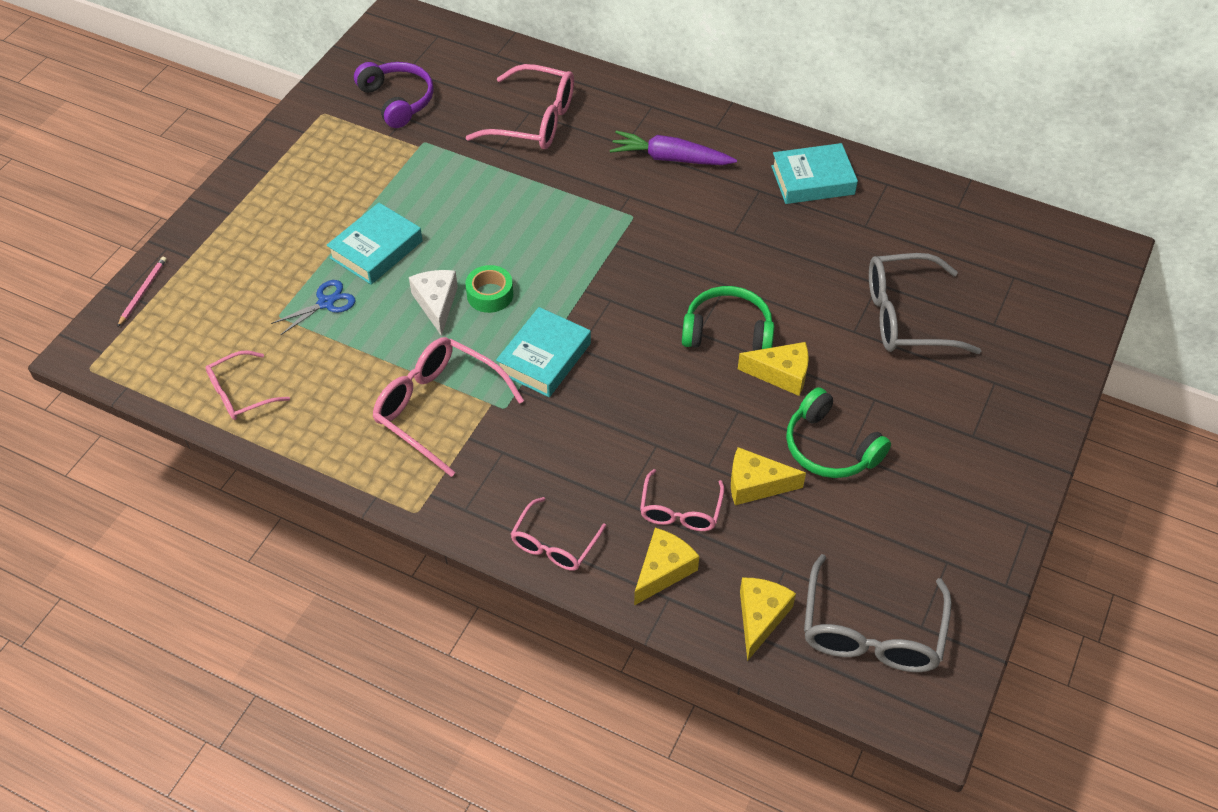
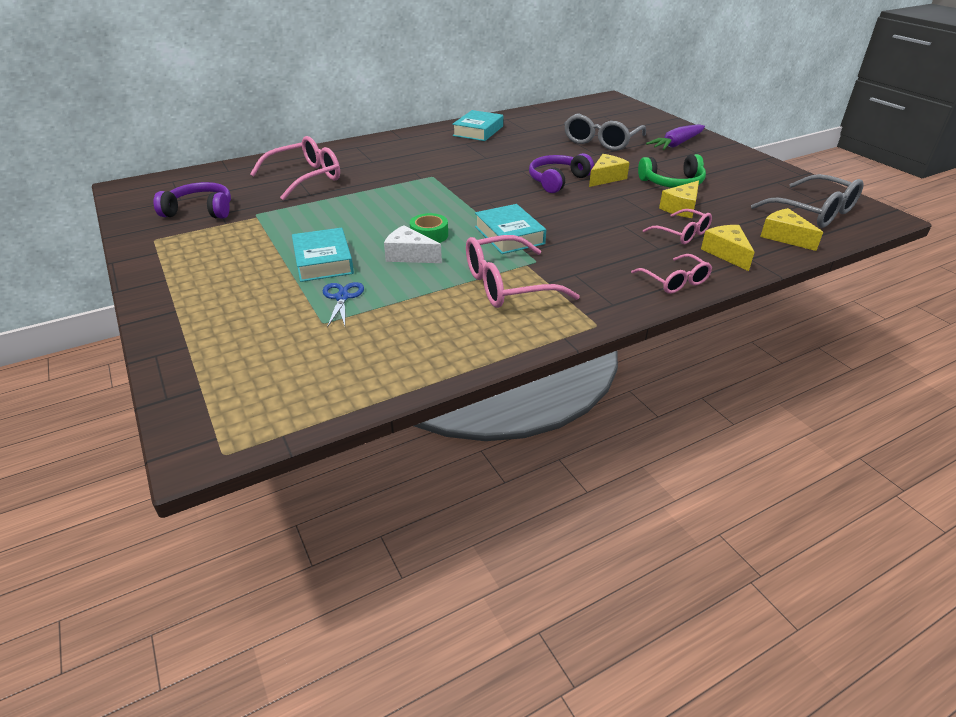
camera: 55 degrees left, 15 degrees down
(143, 292) = (183, 385): pink pencil -> none
(240, 394) = (380, 369): pink glasses -> none
(670, 158) = (404, 154): purple carrot -> purple carrot (676, 144)
(727, 331) = (557, 180): green headphones -> purple headphones

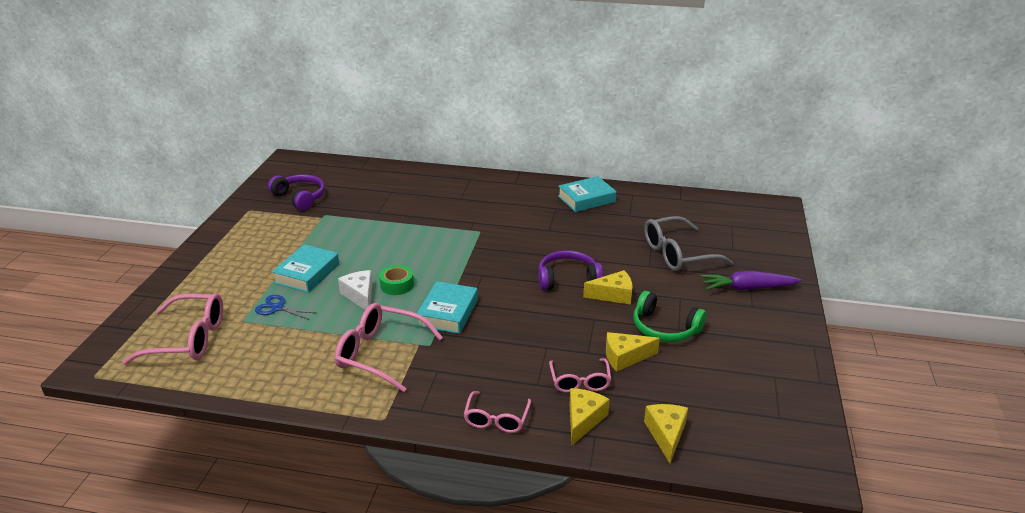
camera: 40 degrees right, 5 degrees down
(306, 177) = (396, 195): pink glasses -> pink glasses (189, 339)
(342, 297) = (277, 308): blue scissors -> blue scissors turned 105 degrees counterclockwise
(814, 212) = (747, 427): grey glasses -> none

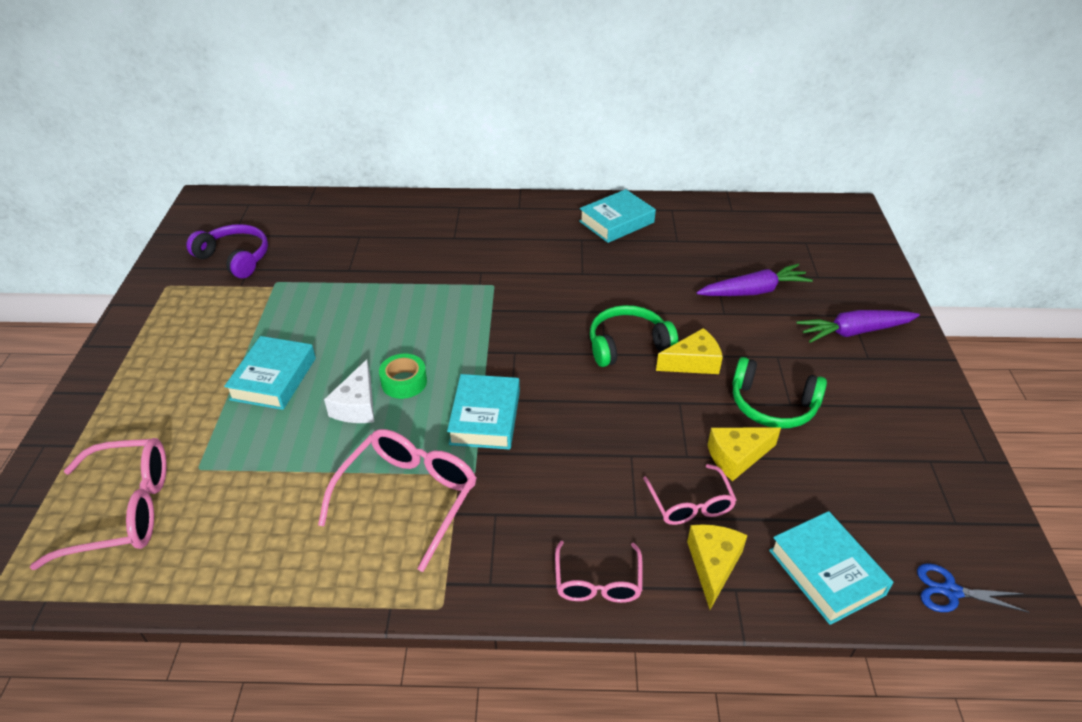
camera: 10 degrees left, 10 degrees up
(277, 308) = (244, 440): blue scissors -> blue scissors (950, 591)
(360, 296) = (357, 405): white cheese -> white cheese turned 135 degrees counterclockwise
(380, 353) = (408, 497): pink glasses -> pink glasses turned 105 degrees clockwise
(567, 279) = (628, 345): purple headphones -> green headphones
(666, 434) = (826, 572): yellow cheese -> turquoise book
(677, 254) = (753, 291): grey glasses -> purple carrot

